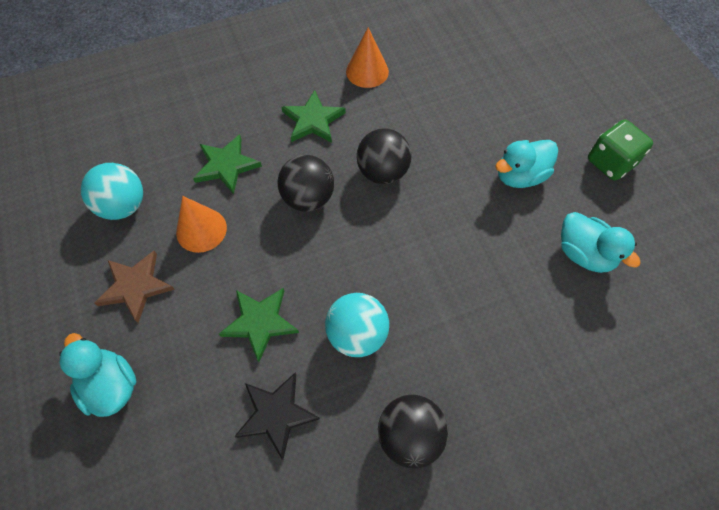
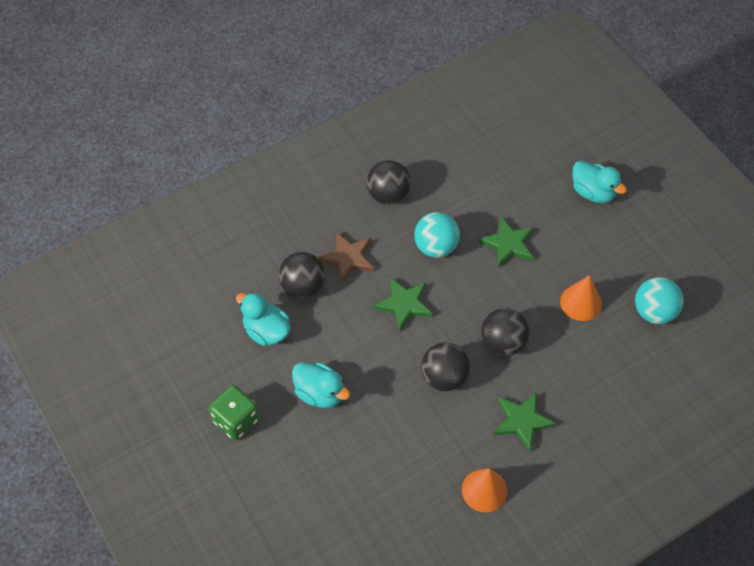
camera: 170 degrees right, 5 degrees down
(136, 286) = (610, 254): brown star -> brown star (348, 258)
(226, 165) = (584, 361): green star -> green star (404, 304)
(276, 414) = (477, 193): black star -> none
(520, 176) = (320, 393): turquoise duck -> turquoise duck turned 75 degrees clockwise
(539, 305) = (303, 287): none -> black ball

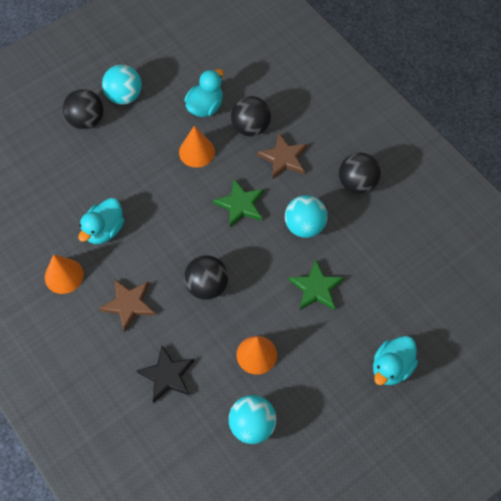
camera: 85 degrees right, 5 degrees up
(236, 420) = (124, 96): green dice -> turquoise ball
(320, 393) = (150, 149): turquoise duck -> turquoise duck (104, 230)
(329, 344) = (197, 152): none -> orange cone
(444, 377) = (169, 240): black ball -> black ball (86, 120)
(522, 421) = (129, 304): green star -> brown star
(604, 386) = (167, 375): none -> black star

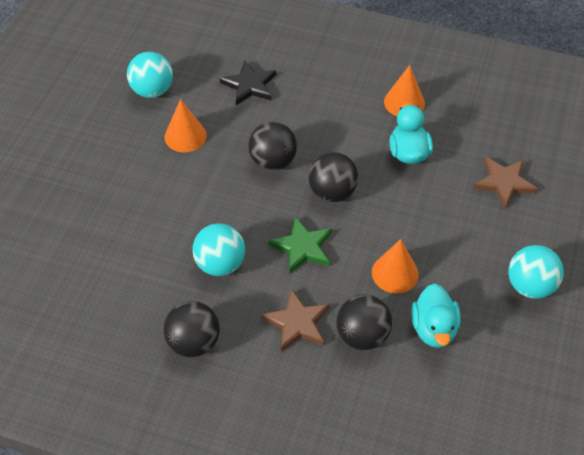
camera: 145 degrees right, 10 degrees down
(86, 120) = (537, 237): black ball -> black ball (332, 192)
(129, 304) = (328, 112): brown star -> brown star (504, 182)
(316, 288) = (168, 215): green star -> none
(391, 367) = (54, 189): turquoise duck -> none

